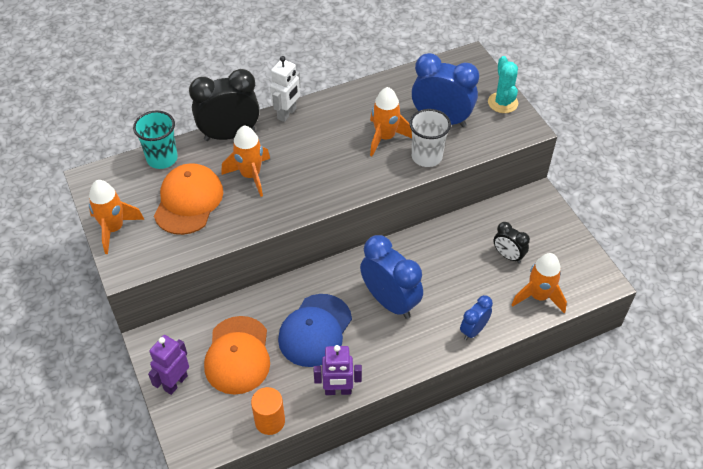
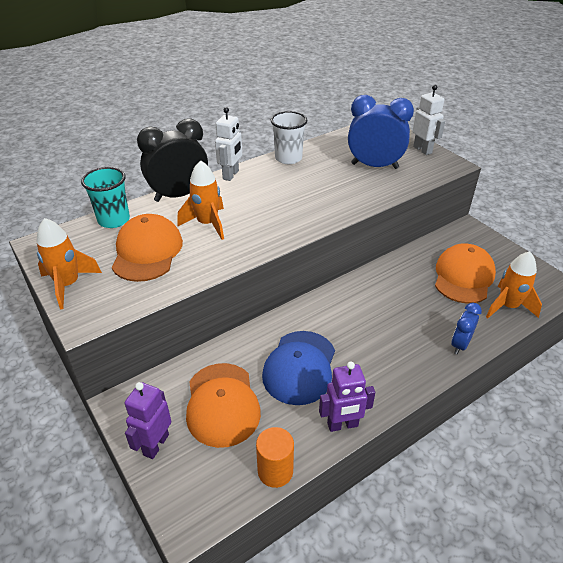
camera: 10 degrees left, 10 degrees down
(385, 137) = (329, 183): orange rocket -> none
(390, 301) = (367, 330): blue clock -> none
(426, 157) = (373, 193): white cup -> white cup (288, 158)
(502, 103) = (422, 150): turquoise cactus -> white robot
(508, 256) = (463, 276): black clock -> orange cap

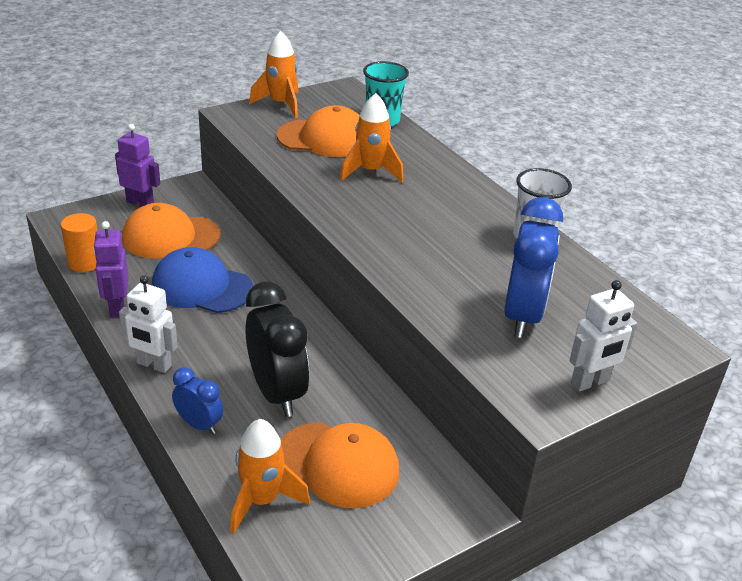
camera: 90 degrees right, 5 degrees down
(179, 195) = (431, 155): black clock -> black clock (277, 393)
(231, 175) = (481, 190): white robot -> white robot (153, 365)

